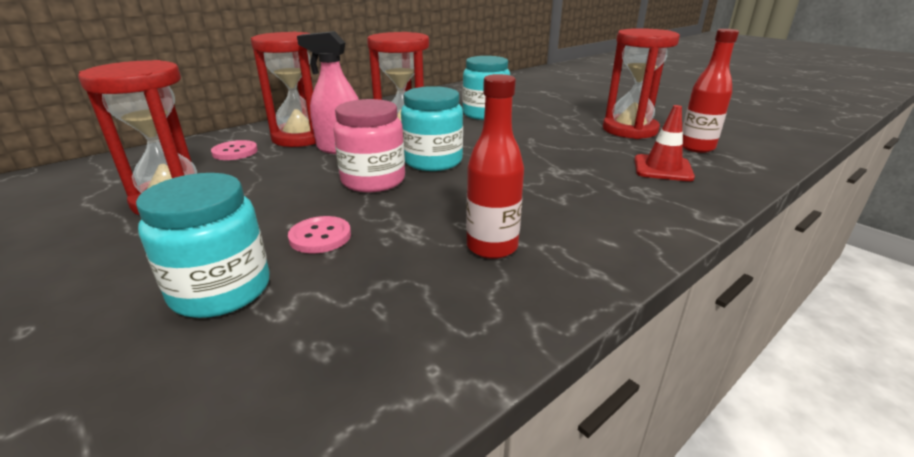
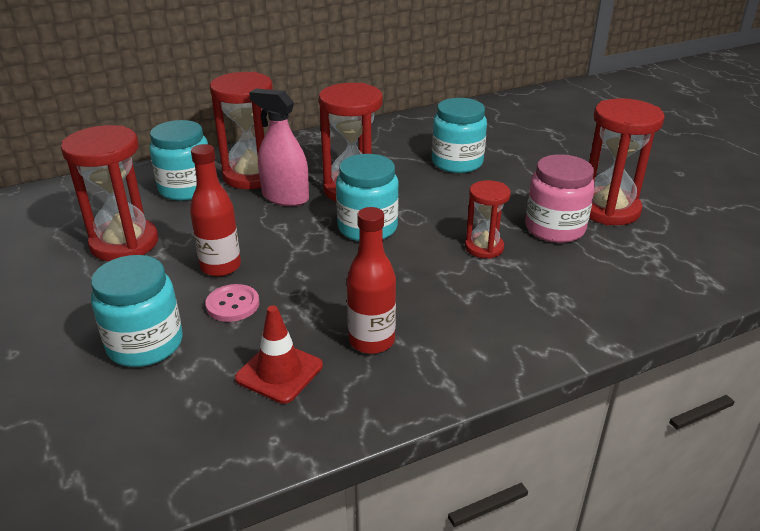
camera: 15 degrees right, 5 degrees up
(235, 152) = (186, 189): pink button -> turquoise jar
(373, 180) = (300, 245): pink jar -> pink jar (555, 228)
(549, 163) = (484, 248): none -> red hourglass
(662, 168) = (602, 273): red traffic cone -> red traffic cone (279, 372)
(696, 147) = (666, 248): red bottle -> red bottle (220, 267)

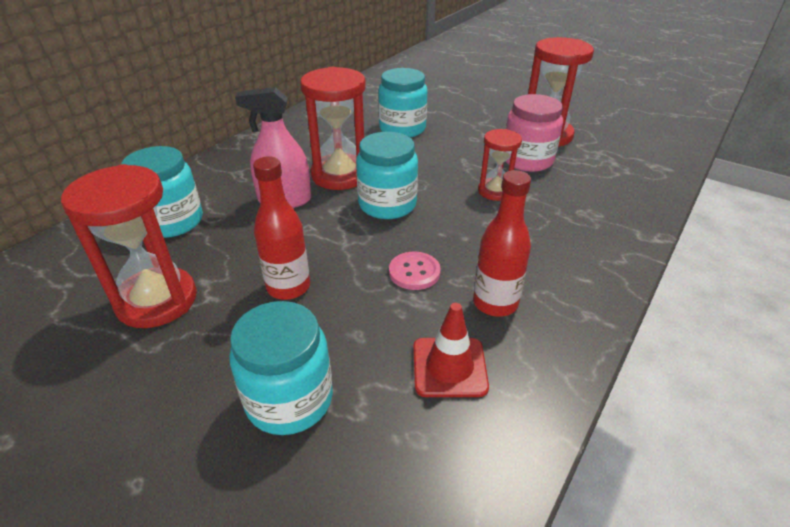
camera: 30 degrees left, 5 degrees up
(233, 304) = (338, 320): pink button -> pink button (414, 272)
(251, 176) = (230, 189): red hourglass -> none

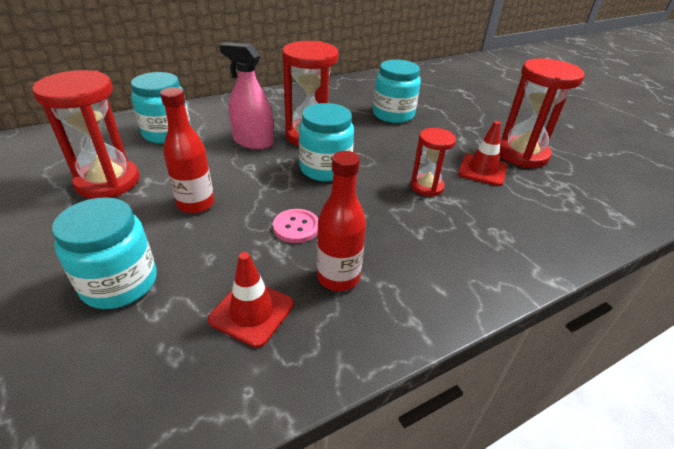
camera: 25 degrees right, 0 degrees up
(527, 160) = (482, 170): pink jar -> red traffic cone

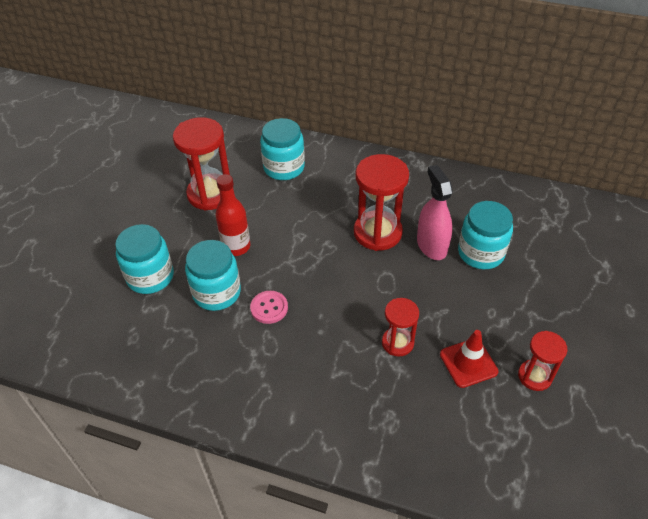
camera: 50 degrees right, 10 degrees up
(251, 312) = (185, 344): red traffic cone -> none
(253, 141) = (330, 212): pink spray bottle -> pink spray bottle (431, 245)
(325, 168) = (347, 273): turquoise jar -> turquoise jar (217, 292)
(338, 277) = (248, 361): red bottle -> none
(522, 154) = (534, 376): red hourglass -> red hourglass, size x0.58

